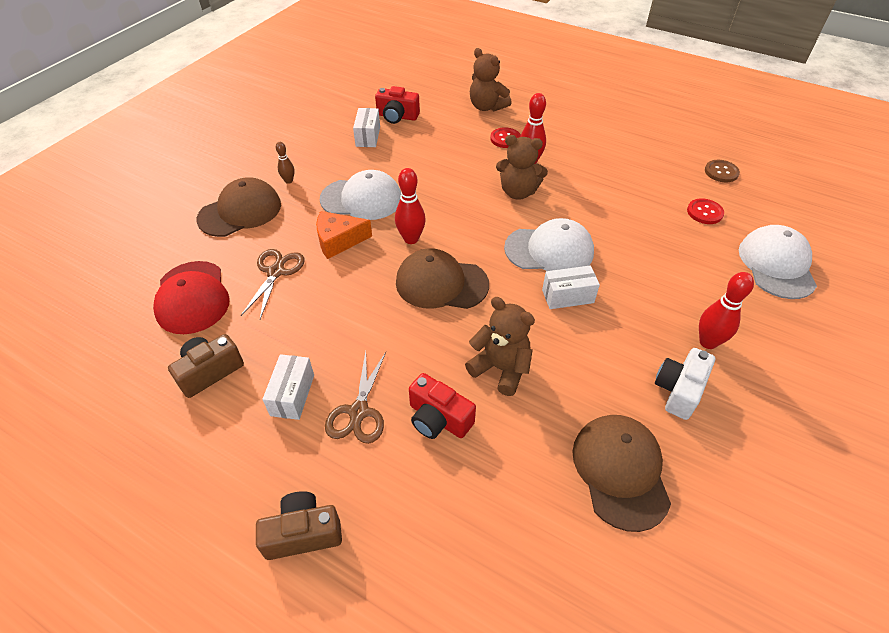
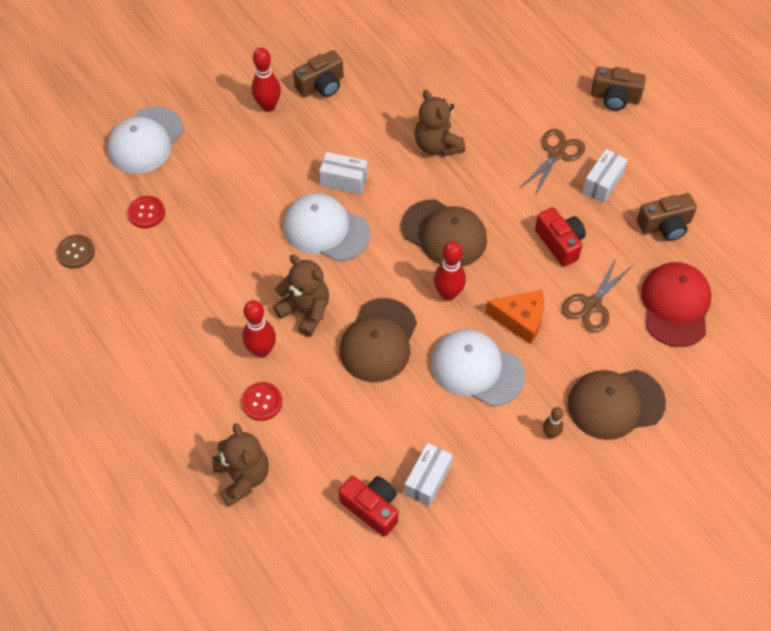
camera: 155 degrees left, 10 degrees up
(438, 419) = (501, 129): red camera -> red camera (560, 243)
(620, 471) = (401, 58): brown cap -> brown cap (378, 340)
(679, 390) = (321, 85): white camera -> brown camera

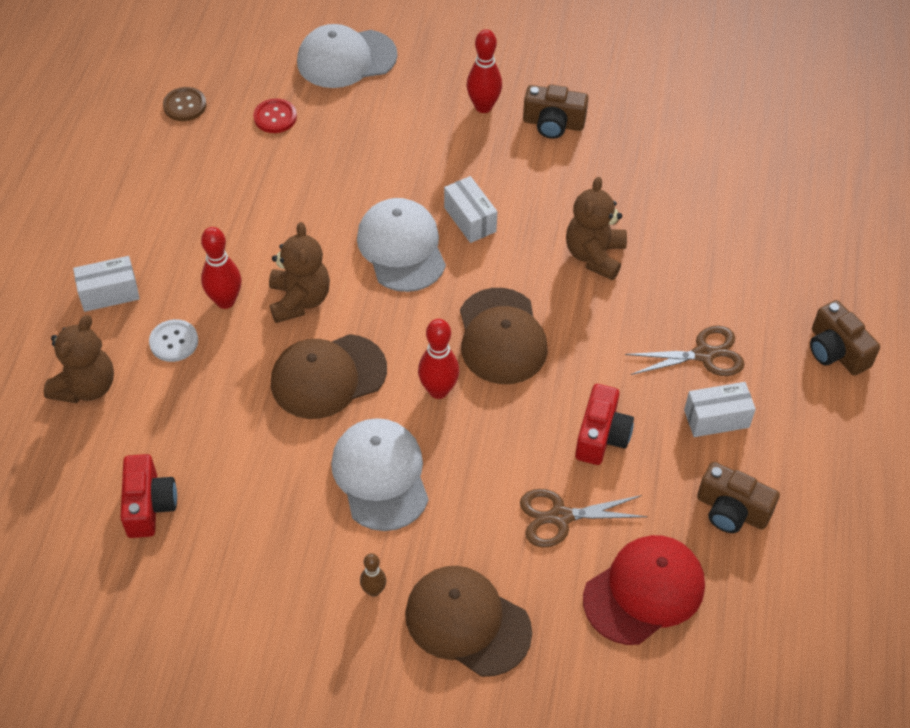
camera: 45 degrees right, 5 degrees down
(262, 402) = (174, 342): red button -> white button
(427, 480) = (221, 527): white box -> white box (109, 293)
(520, 320) = (475, 470): orange cheese -> none

